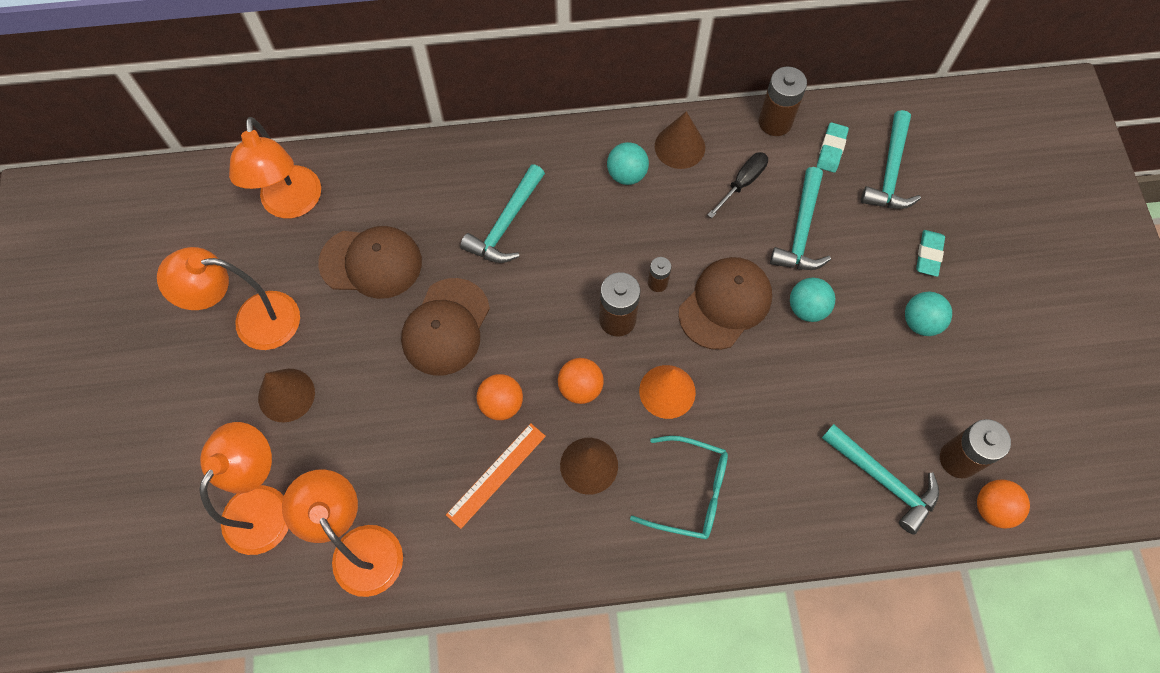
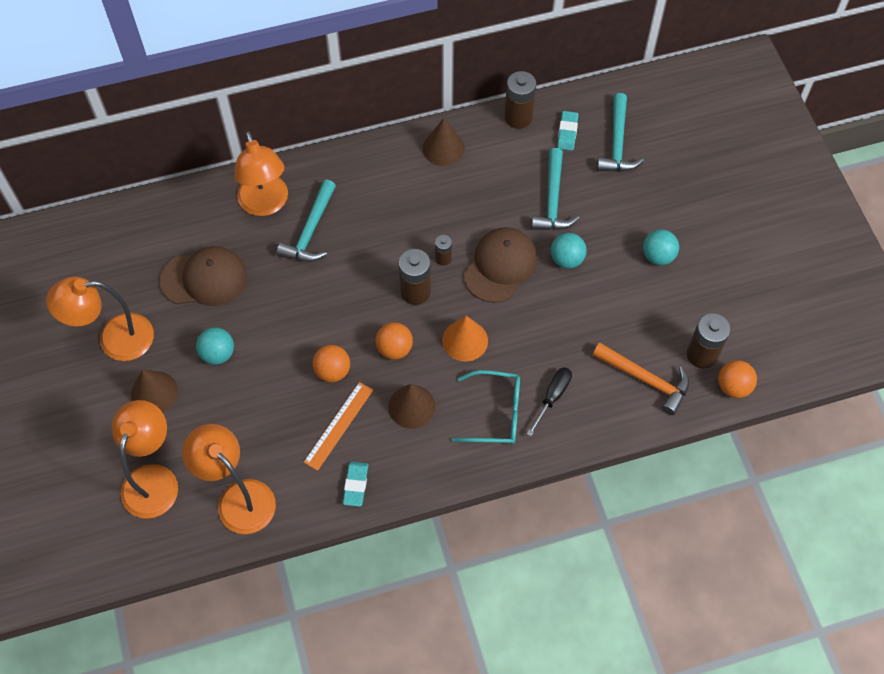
camera: 10 degrees left, 5 degrees down
(291, 204) = (127, 242): orange lamp -> orange lamp (265, 204)
(446, 327) = (276, 319): brown cap -> none
(626, 174) = (403, 177): turquoise ball -> turquoise ball (218, 354)
(742, 183) = (499, 169): black screwdriver -> black screwdriver (552, 397)
(883, 480) = (646, 380): turquoise hammer -> orange hammer
(929, 255) = (657, 203): turquoise eraser -> turquoise eraser (355, 485)

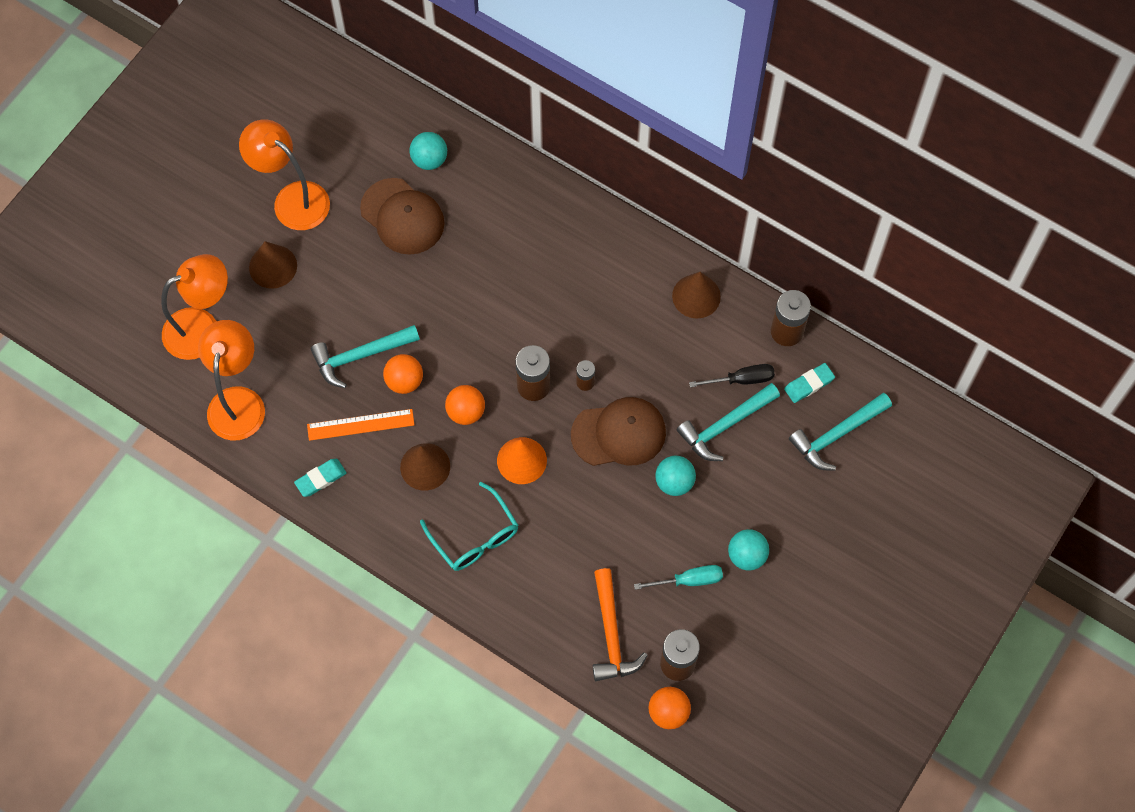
camera: 50 degrees right, 5 degrees up
(218, 354) = (345, 283): turquoise ball -> turquoise ball (429, 160)
(265, 204) = (512, 204): orange lamp -> none
(310, 231) = (518, 259): turquoise hammer -> turquoise hammer (360, 356)
(552, 397) = (529, 570): black screwdriver -> black screwdriver (742, 379)
(646, 303) = (689, 580): none -> turquoise screwdriver

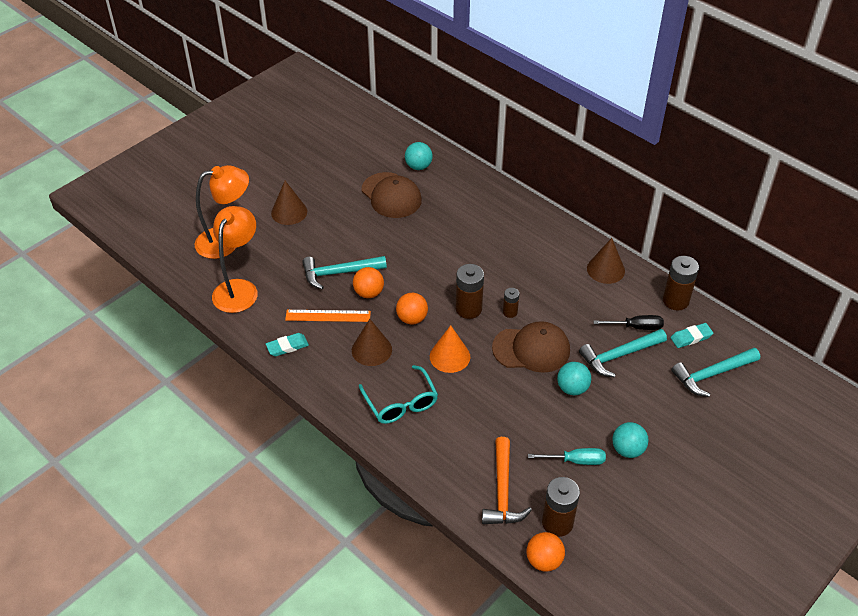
camera: 10 degrees right, 20 degrees down
(292, 199) = (314, 176): orange lamp -> none

